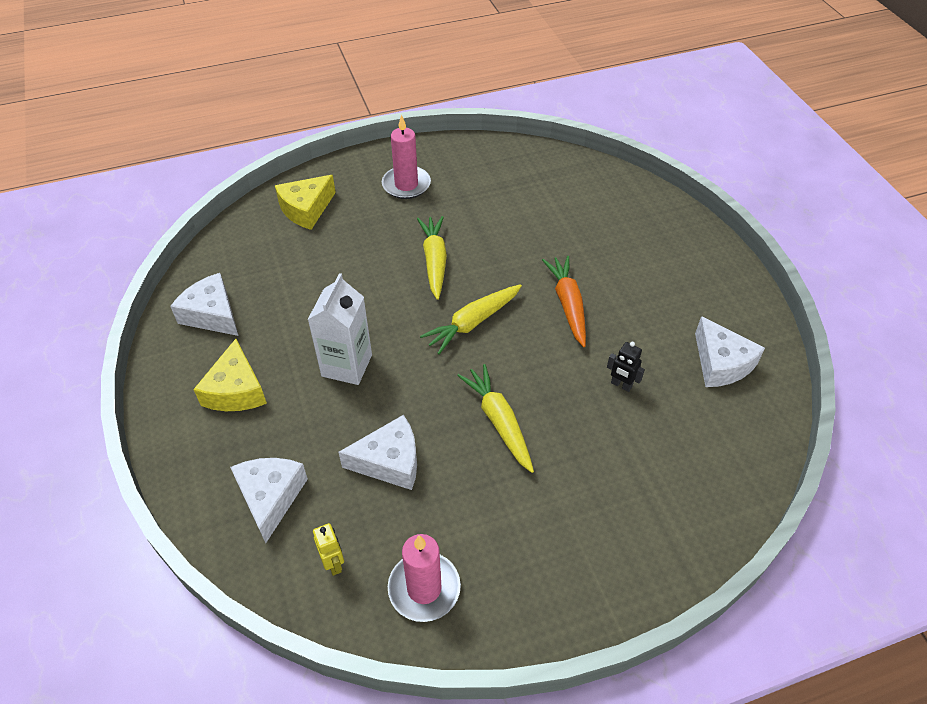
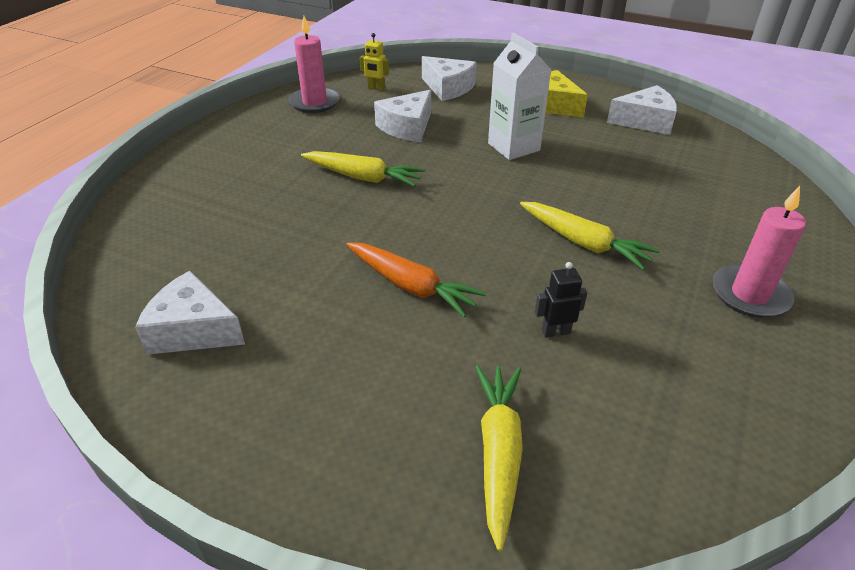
camera: 135 degrees right, 10 degrees down
(306, 209) = (758, 210): yellow cheese -> none
(473, 323) = (472, 219): yellow carrot -> yellow carrot (498, 453)
(621, 385) = (287, 251): black robot -> black robot (555, 332)

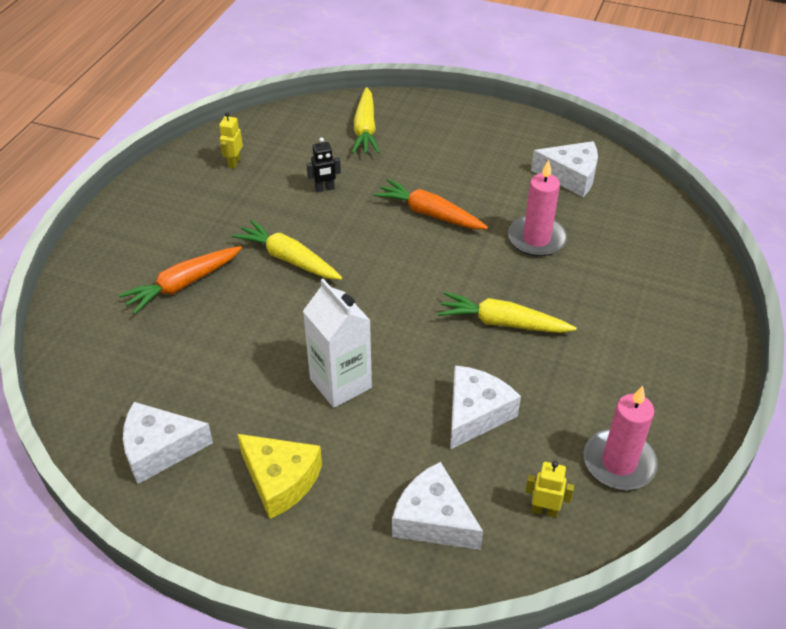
camera: 175 degrees right, 5 degrees up
(692, 224) = (183, 285): none -> orange carrot
(714, 390) = (234, 163): none -> yellow robot
(749, 294) = (173, 222): pink candle -> pink candle (536, 239)

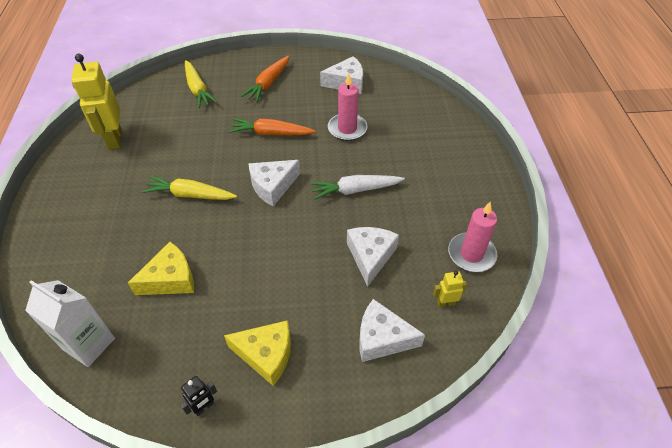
camera: 25 degrees left, 5 degrees up
(159, 449) = (165, 368): white cheese -> white cheese (272, 186)
(183, 285) = (121, 239): orange carrot -> orange carrot (268, 83)
(216, 350) = (170, 279): none -> yellow cheese
(234, 163) = (114, 139): yellow robot -> yellow robot, size x2.16
(324, 189) = (190, 138): black robot -> black robot (204, 407)
(340, 383) = (272, 269): white carton -> white carton (89, 344)
(502, 323) = (355, 190): yellow carrot -> white carrot

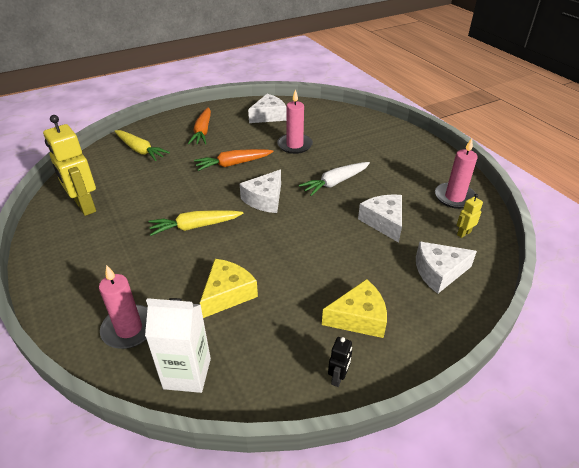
camera: 25 degrees left, 10 degrees down
(73, 280) = (129, 329): none -> pink candle

